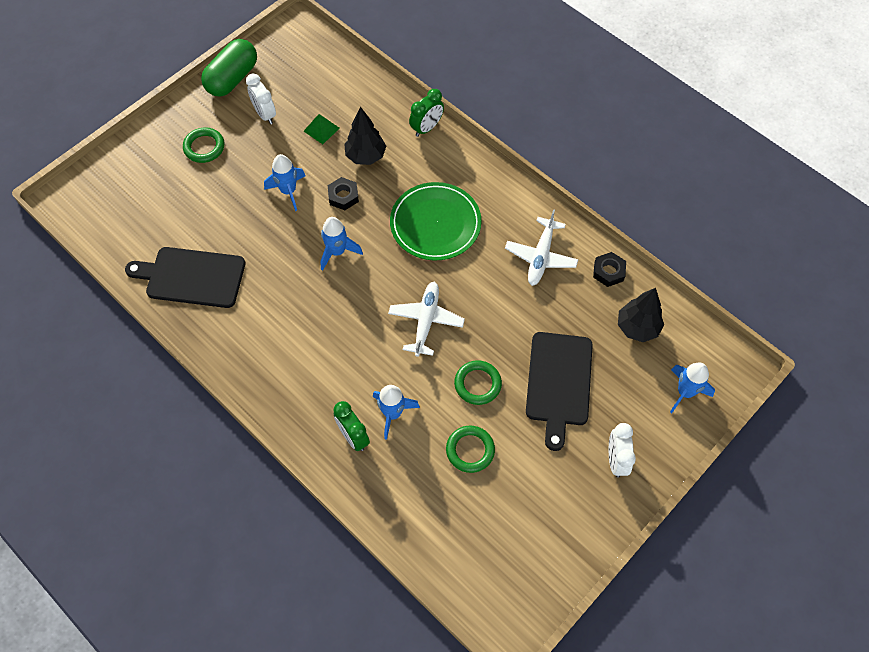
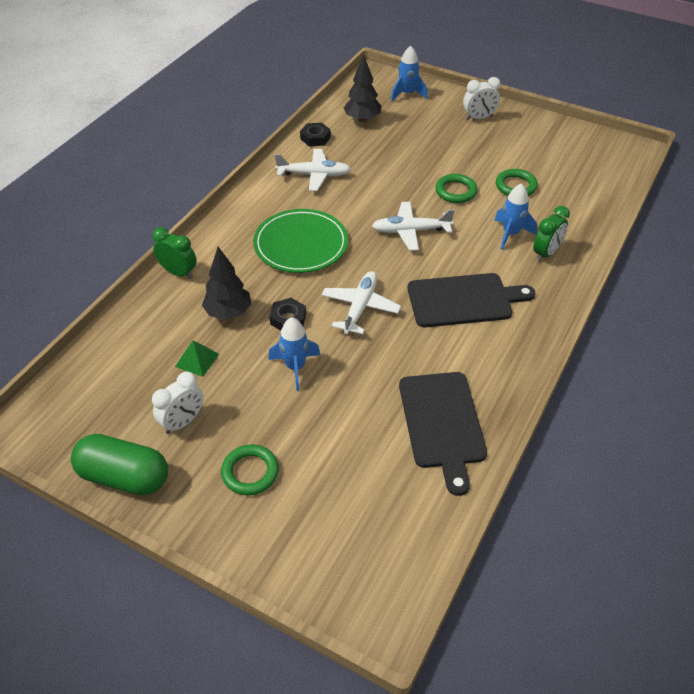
camera: 105 degrees left, 15 degrees down
(337, 252) = (360, 307): blue rocket -> white plane
(559, 383) = (431, 150): black cutting board -> black cutting board (464, 300)

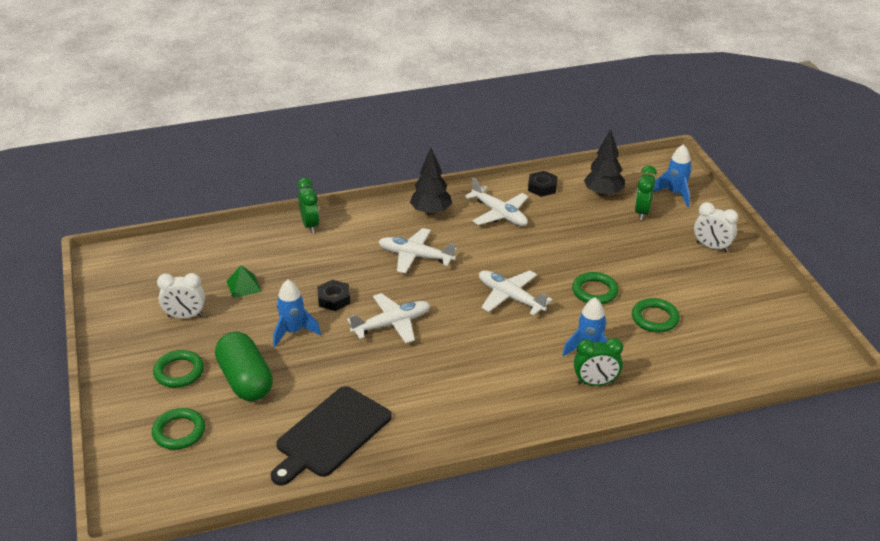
camera: 45 degrees right, 10 degrees down
(124, 477) = (115, 323): green capsule -> green capsule (245, 380)
(228, 313) = (303, 270): black tree -> black tree (431, 212)
(301, 244) = (415, 256): green plate -> white plane
(327, 521) = (179, 432): none -> green ring
(405, 118) = (642, 212): none -> green clock
(464, 300) = (473, 370): black cutting board -> none

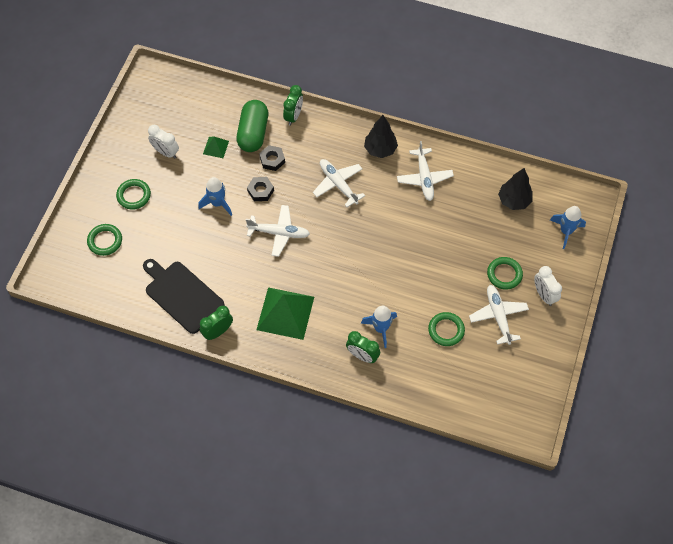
camera: 35 degrees right, 25 degrees up
(245, 380) = (165, 225): green capsule -> green capsule (253, 133)
(331, 434) = (182, 295): black cutting board -> black cutting board turned 60 degrees clockwise
(471, 389) = (285, 313): none -> green pyramid
(510, 297) = (369, 256): white plane -> white plane (498, 316)
(542, 187) = (475, 170): black nut -> black nut (272, 160)
(594, 291) = (427, 284): green ring -> green ring (504, 274)
(642, 212) = (525, 234): green clock -> green clock (218, 331)

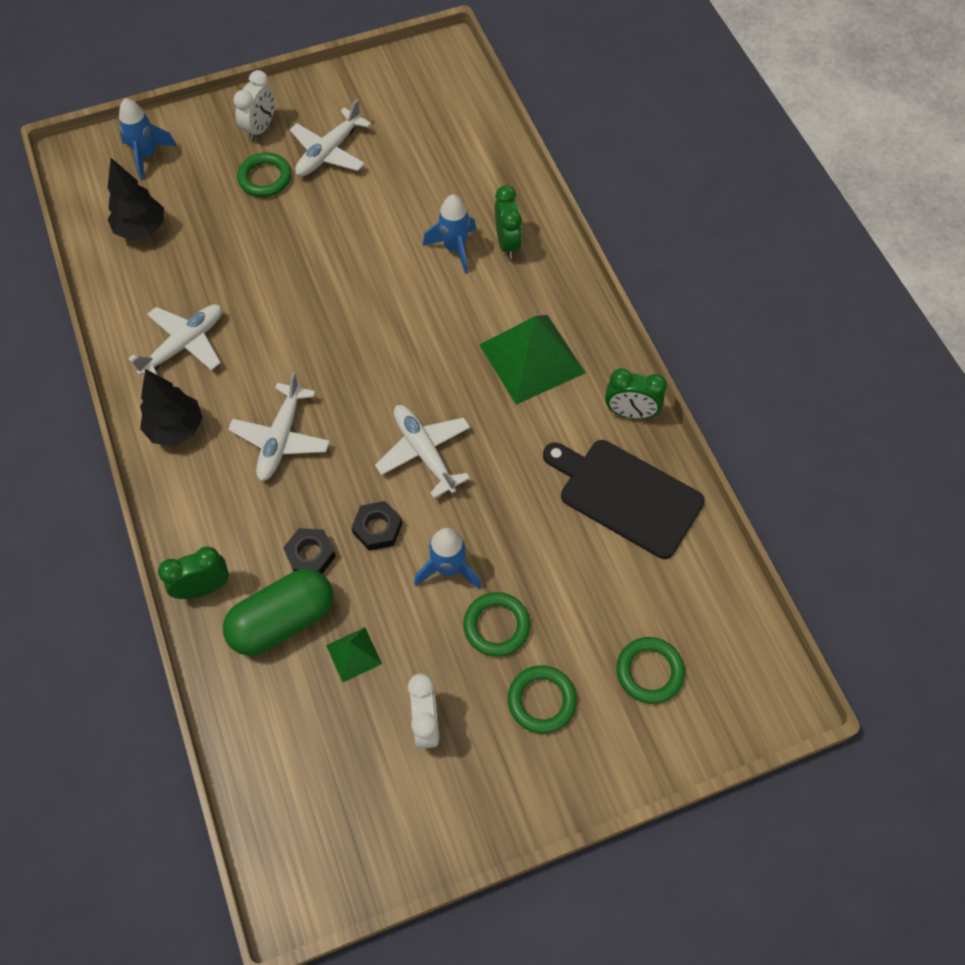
camera: 130 degrees left, 0 degrees up
(182, 295) = (626, 495): black cutting board -> black cutting board turned 120 degrees clockwise
(446, 330) = (395, 187): green ring -> green ring (496, 626)

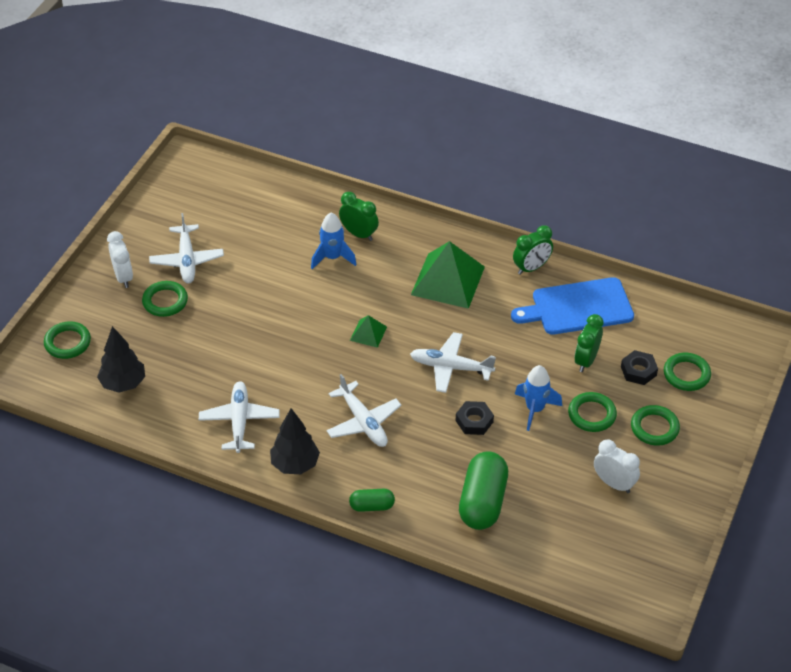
camera: 45 degrees left, 15 degrees down
(147, 155) = (67, 343): blue rocket -> green ring
(186, 530) = (372, 506): none -> green capsule
(203, 588) = (419, 523): green clock -> green clock (586, 360)
(310, 554) = (455, 461): black nut -> black nut (638, 371)
(354, 654) = (539, 485): green pyramid -> green pyramid (368, 333)
(626, 495) = (578, 307): black cutting board -> blue cutting board

